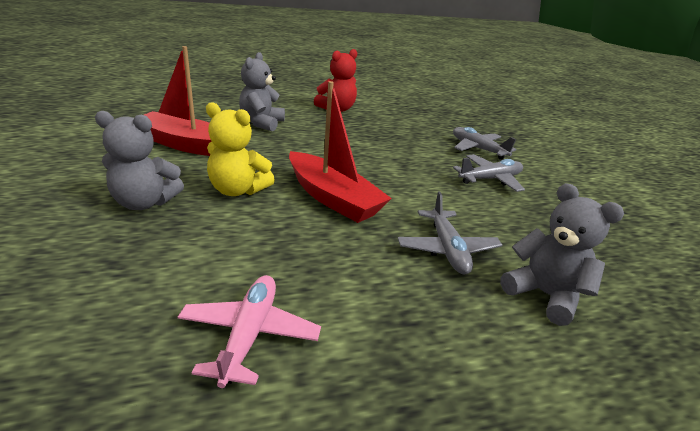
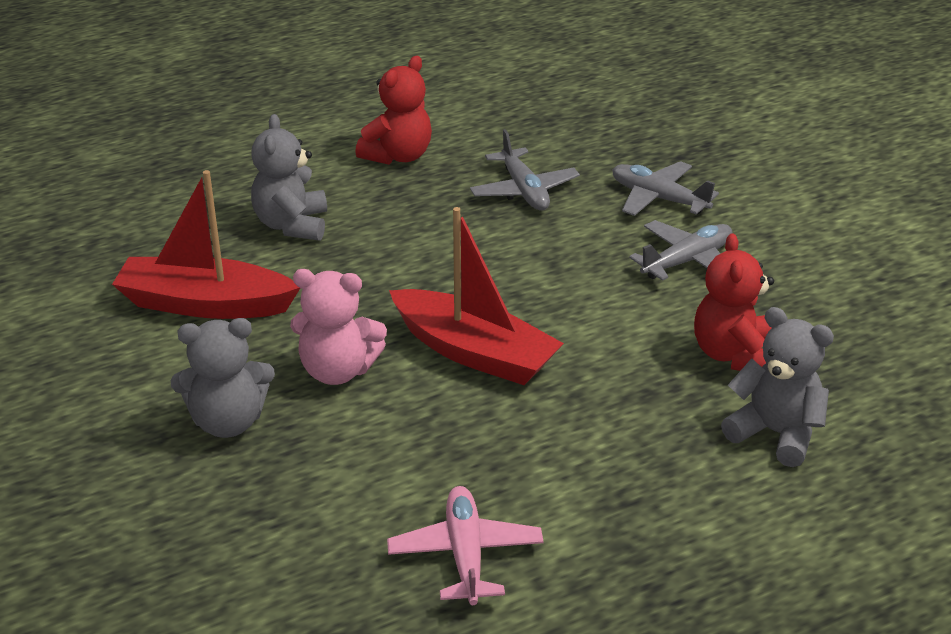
camera: 10 degrees left, 5 degrees up
(238, 190) = (338, 371): yellow teddy bear -> pink teddy bear
(447, 249) = (650, 398): grey plane -> grey plane (524, 190)
(515, 235) = (733, 355): none -> red teddy bear

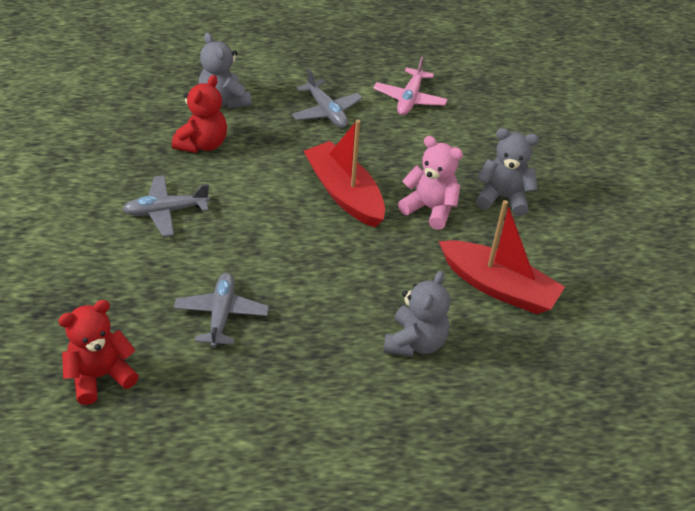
camera: 160 degrees left, 10 degrees up
(398, 156) = (294, 395): red teddy bear -> red teddy bear (100, 376)
(658, 199) = (132, 270): grey plane -> grey plane (326, 111)

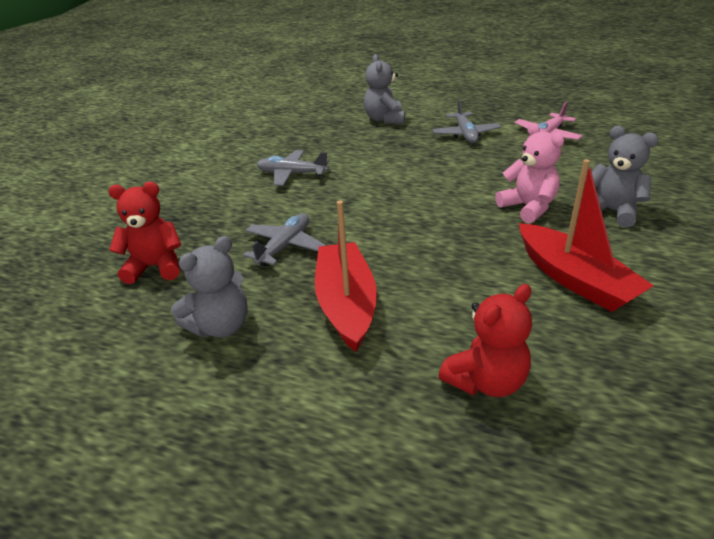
camera: 30 degrees right, 10 degrees down
(202, 144) = (350, 140): red teddy bear -> red teddy bear (486, 381)
(344, 193) = (450, 185): red boat -> red boat (346, 304)
(415, 342) = (456, 306): grey teddy bear -> grey teddy bear (220, 326)

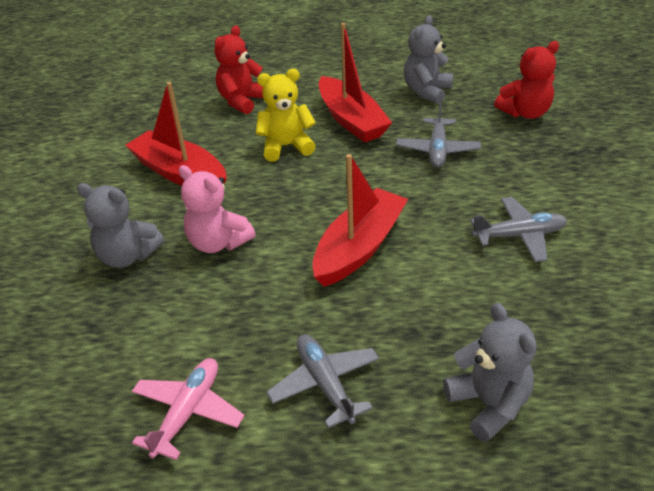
camera: 160 degrees right, 5 degrees up
(411, 186) = (359, 247): none -> red boat
(441, 285) = (286, 146): none -> yellow teddy bear

